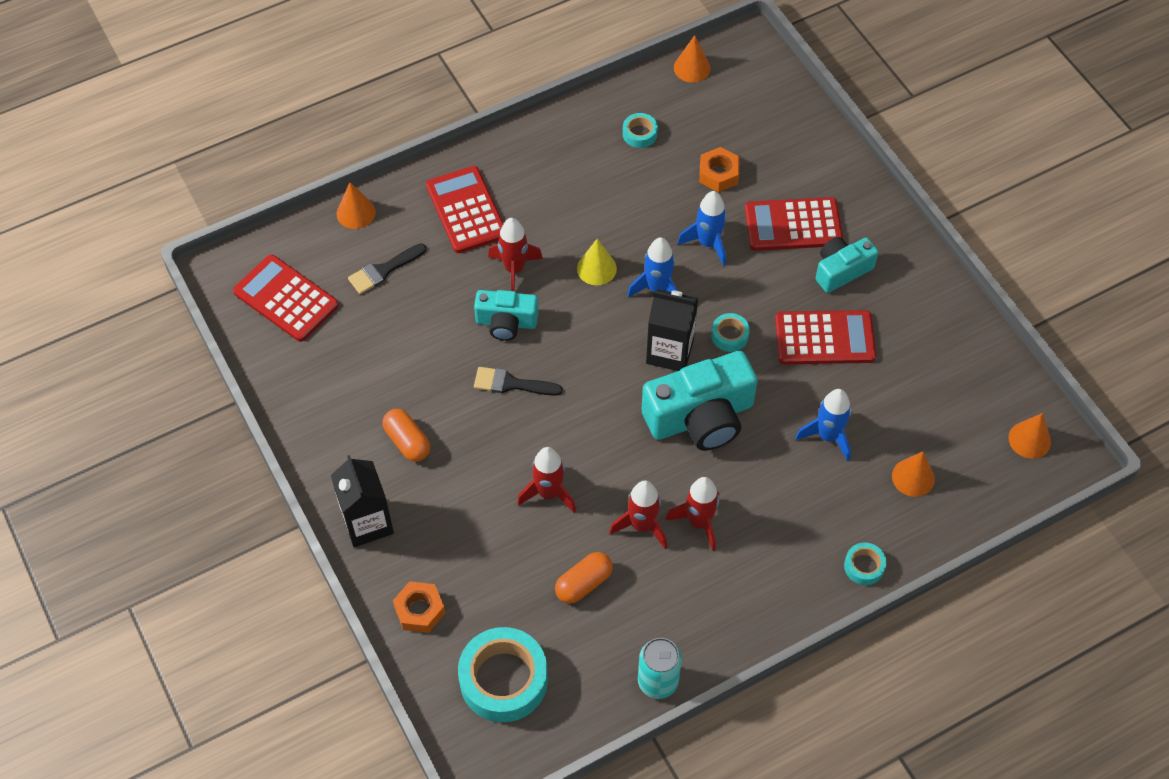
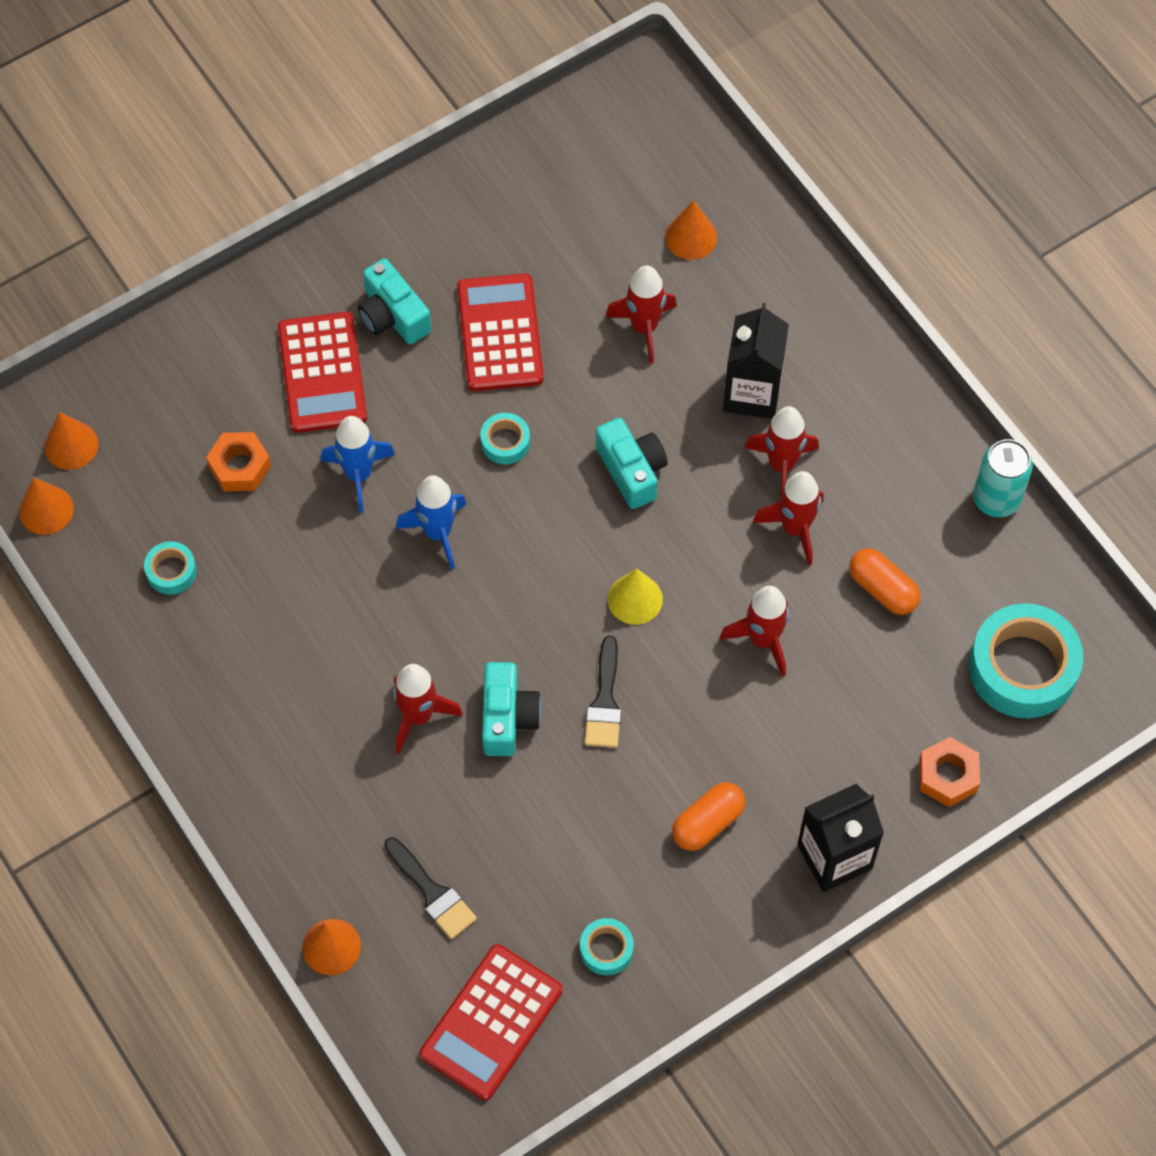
camera: 95 degrees left, 5 degrees up
(466, 210) = (319, 792): red calculator -> none
(596, 268) = (409, 610): yellow cone -> yellow cone (635, 599)
(669, 351) = (536, 512): black carton -> black carton (752, 393)
(700, 417) = (632, 470): turquoise camera -> turquoise camera, size x0.58
(827, 436) = (644, 328): blue rocket -> red rocket
(864, 566) = (816, 288): turquoise tape -> turquoise tape (606, 949)
(1029, 439) = (625, 117): orange cone -> orange cone (71, 445)

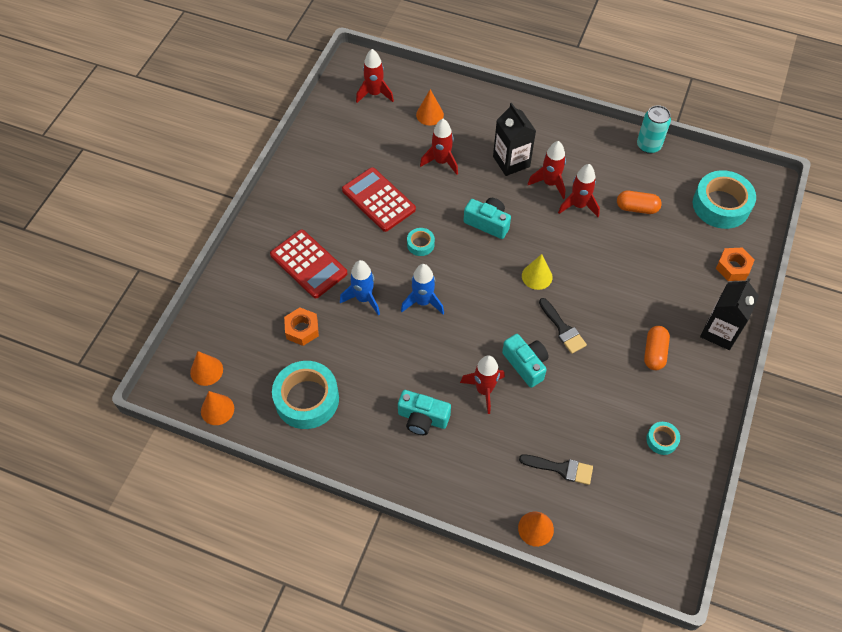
camera: 35 degrees left, 5 degrees down
(171, 571) = (307, 399): turquoise tape -> turquoise tape, size x2.11
(393, 315) = (322, 220): turquoise camera -> turquoise camera (422, 418)
(491, 1022) = (641, 511): red calculator -> none
(763, 640) = (607, 259): red rocket -> red rocket (374, 94)

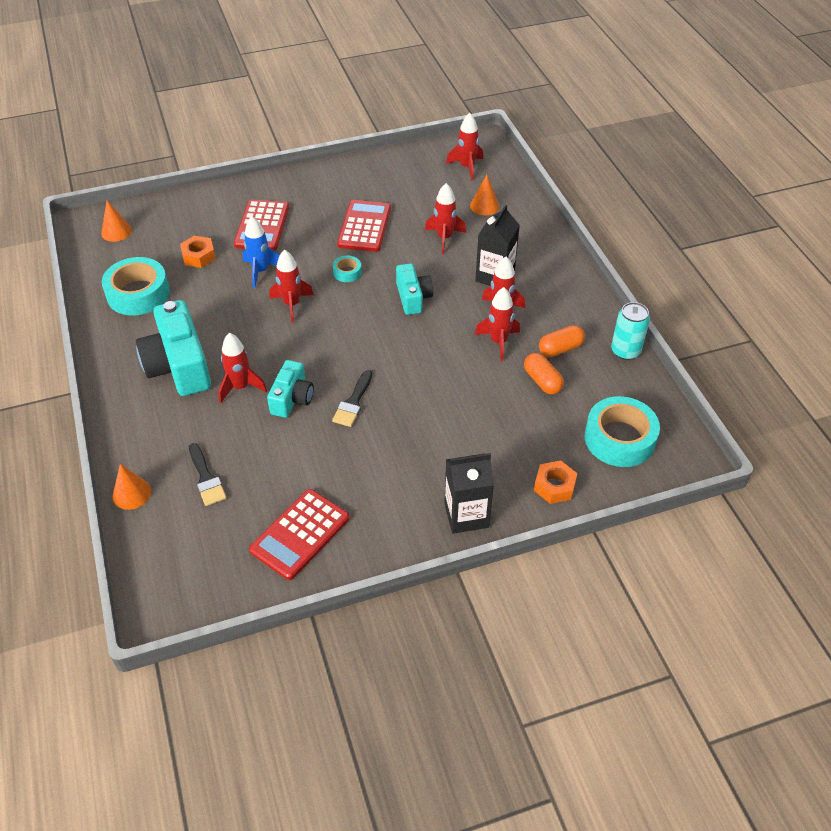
camera: 50 degrees right, 10 degrees down
(217, 409) = (88, 255): orange cone -> none
(422, 418) = (179, 366): turquoise camera -> turquoise camera, size x1.72
(423, 302) = (291, 304): blue rocket -> red rocket
(537, 276) = (391, 356): yellow cone -> none
(654, 353) = (391, 478): orange capsule -> orange capsule (560, 349)
(662, 440) = (300, 534): turquoise tape -> red calculator

